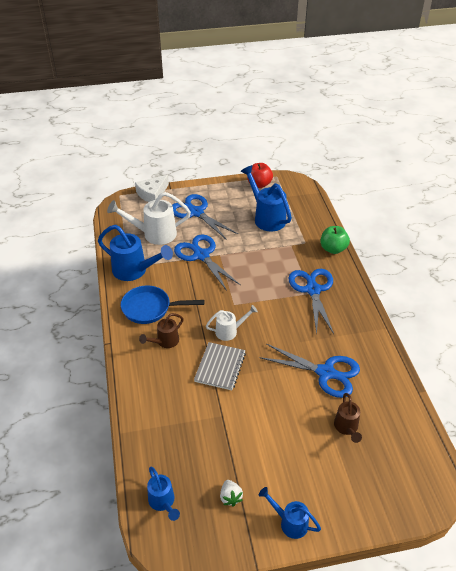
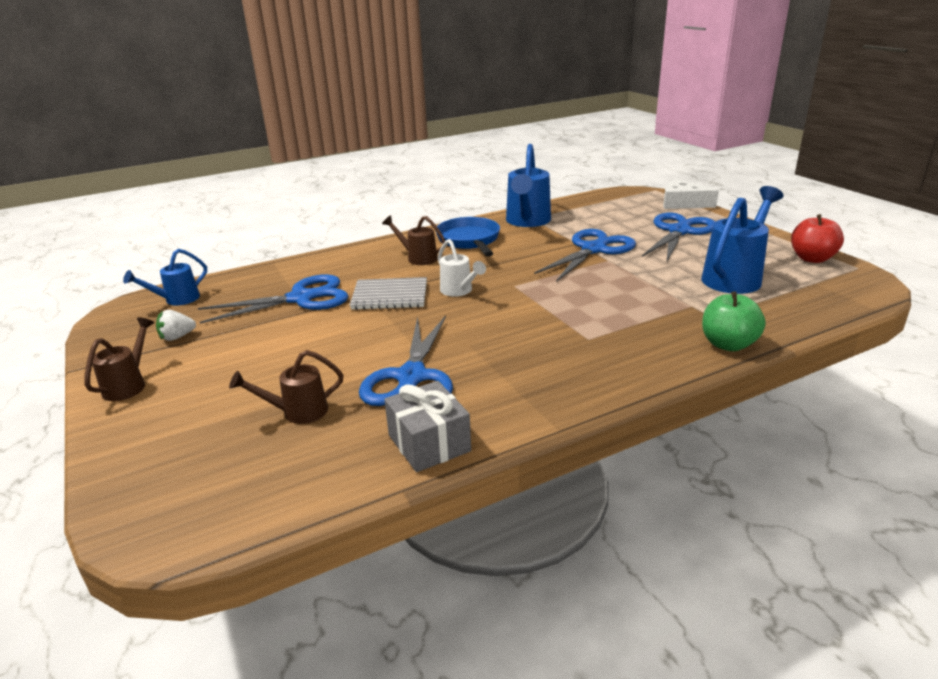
camera: 75 degrees right, 15 degrees down
(153, 234) = (604, 218): white watering can -> none
(289, 522) = (129, 384): blue watering can -> brown watering can
(313, 290) = (597, 340): blue scissors -> blue scissors (301, 298)
(386, 376) = (429, 443): none -> grey gift

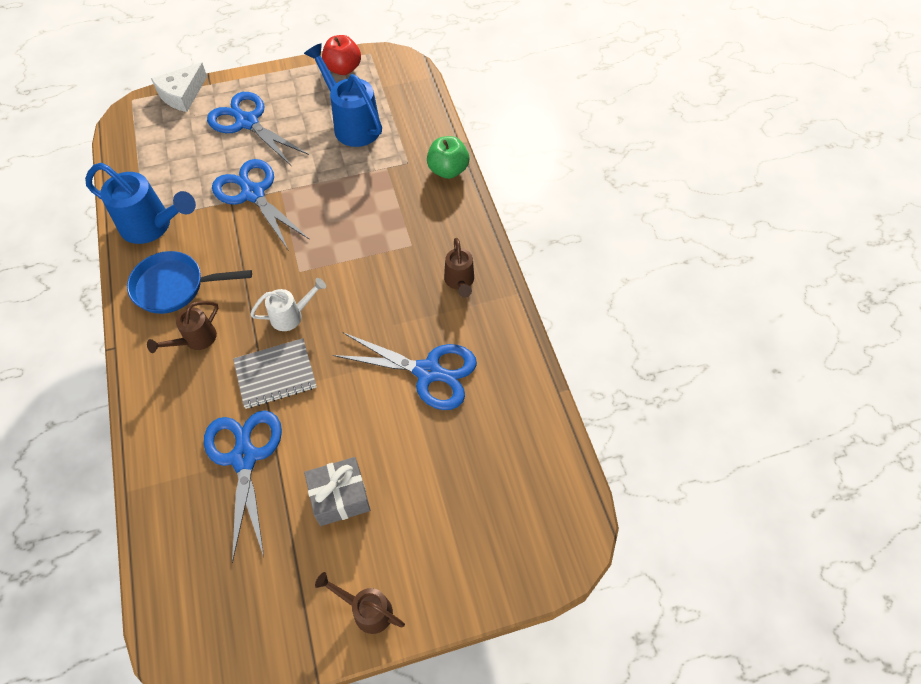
camera: 80 degrees left, 30 degrees up
(176, 300) = (187, 595): blue watering can -> none
(177, 337) = (284, 578): white strawberry -> none
(297, 412) = (454, 457): brown watering can -> brown watering can (459, 282)
(390, 296) = (275, 374): grey notebook -> grey notebook turned 60 degrees clockwise
(429, 443) = (514, 370): grey gift -> grey gift (340, 497)

